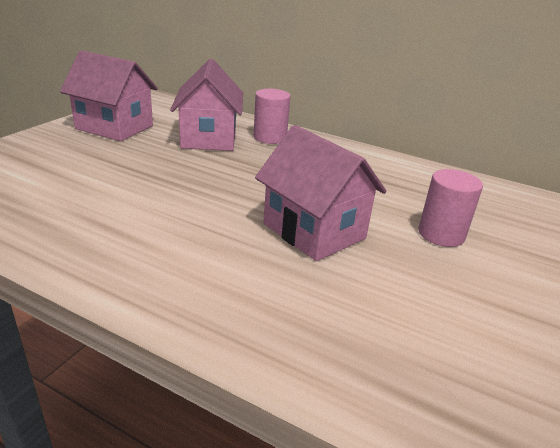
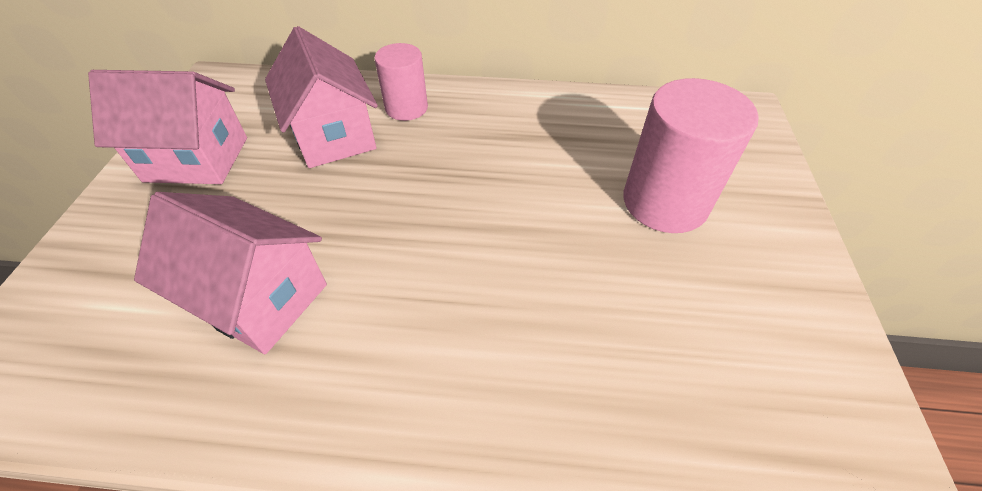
camera: 20 degrees left, 20 degrees up
(314, 231) = (541, 252): pink house -> pink house (260, 298)
(441, 234) = (665, 202): pink cylinder -> pink cylinder, size x1.65

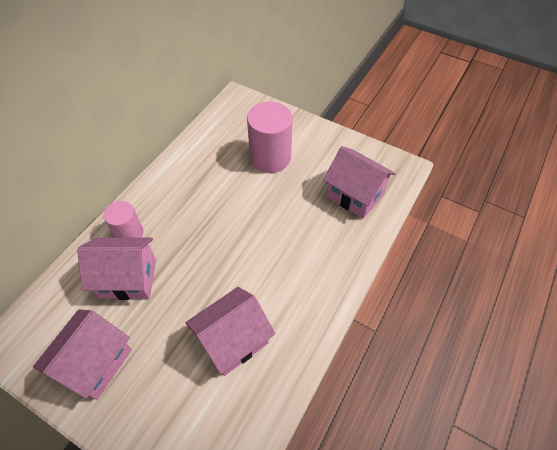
camera: 65 degrees left, 5 degrees up
(698, 387) = (355, 195): none -> pink house

